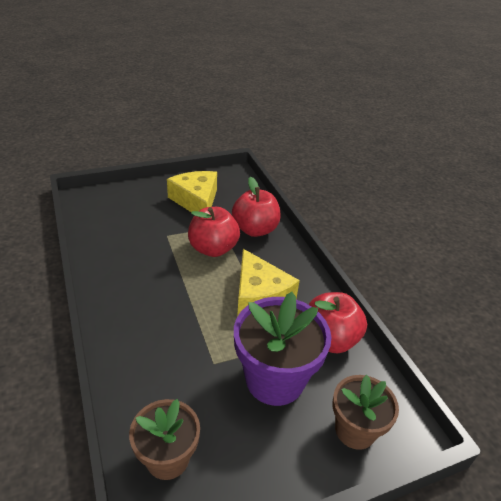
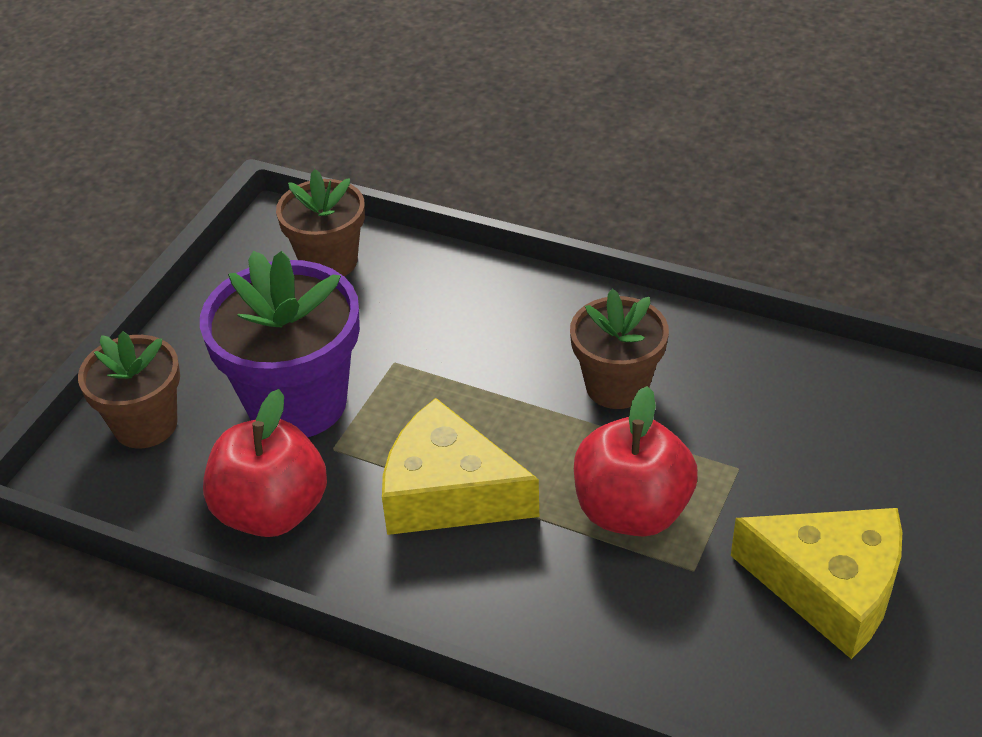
camera: 140 degrees right, 5 degrees up
(155, 283) = (617, 386): none -> brown flower pot
(255, 229) = (627, 620): red apple -> none

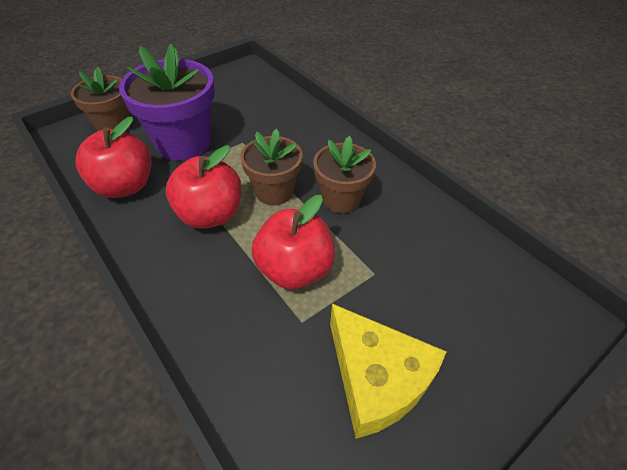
camera: 25 degrees right, 5 degrees up
(329, 261) = (253, 90): brown flower pot -> brown flower pot (274, 191)
(448, 492) = (210, 214): yellow cheese -> red apple

